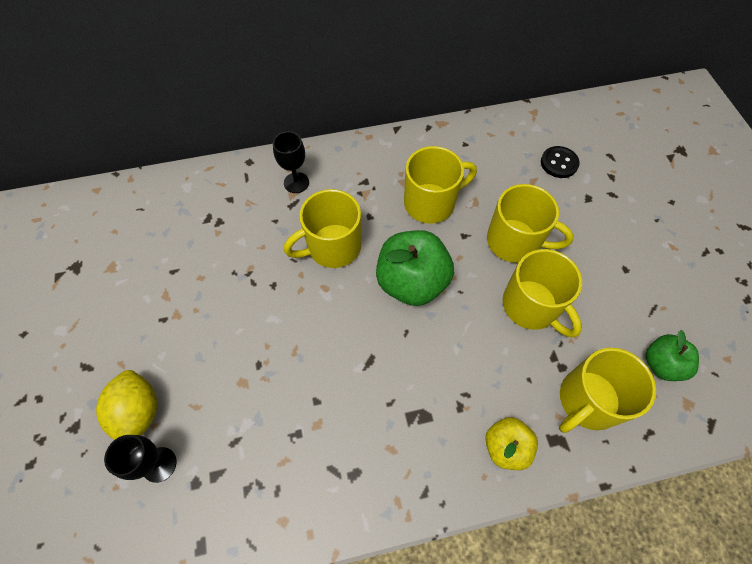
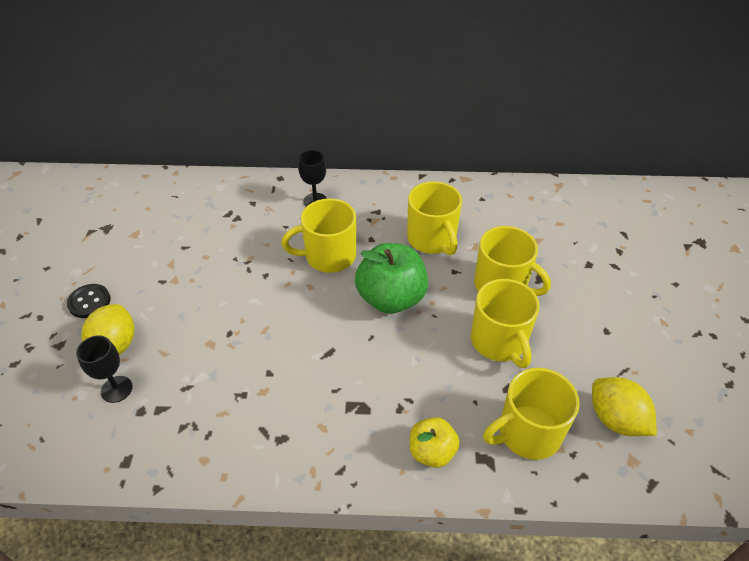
camera: 15 degrees right, 15 degrees down
(431, 203) = (432, 239): yellow mug -> yellow mug turned 75 degrees clockwise
(559, 163) = (569, 230): black button -> black button (89, 302)
(661, 364) = (615, 419): green apple -> yellow lemon

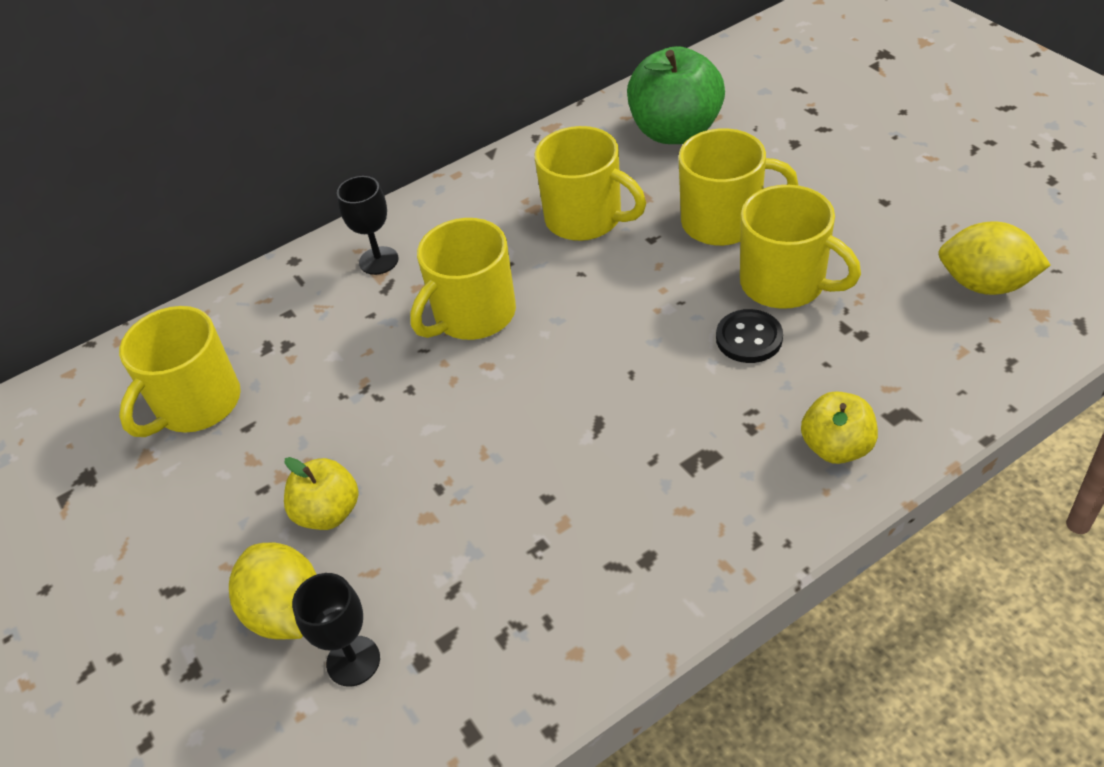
camera: 30 degrees left, 0 degrees up
(89, 302) = (177, 586): black button -> black button (749, 338)
(175, 311) = (328, 512): none -> yellow apple
(391, 298) = (608, 315): green apple -> green apple (675, 131)
(527, 433) = (914, 357): yellow mug -> yellow mug (197, 404)

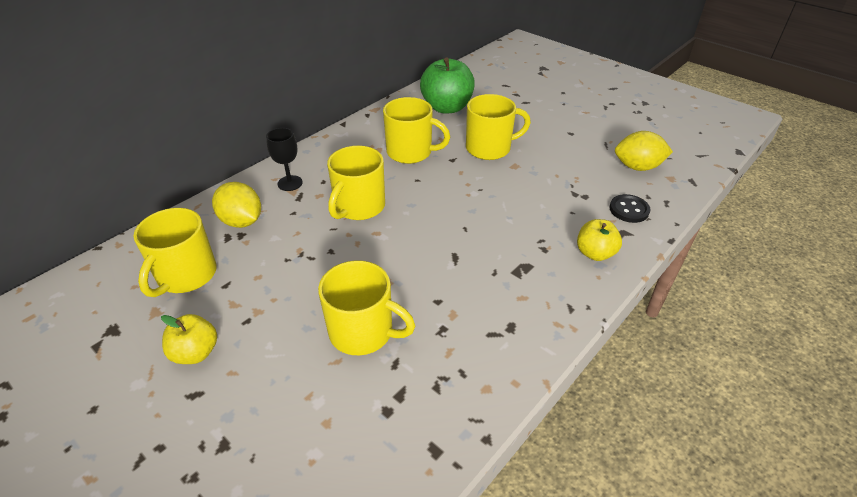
camera: 20 degrees left, 5 degrees down
(287, 612) = (284, 395): yellow lemon -> yellow lemon (242, 221)
(328, 512) = (297, 329): yellow apple -> yellow apple (196, 353)
(353, 661) = (340, 418): black goblet -> none
(749, 338) = (525, 204): black button -> black button (629, 210)
(785, 283) = (534, 175): yellow mug -> yellow mug (363, 332)

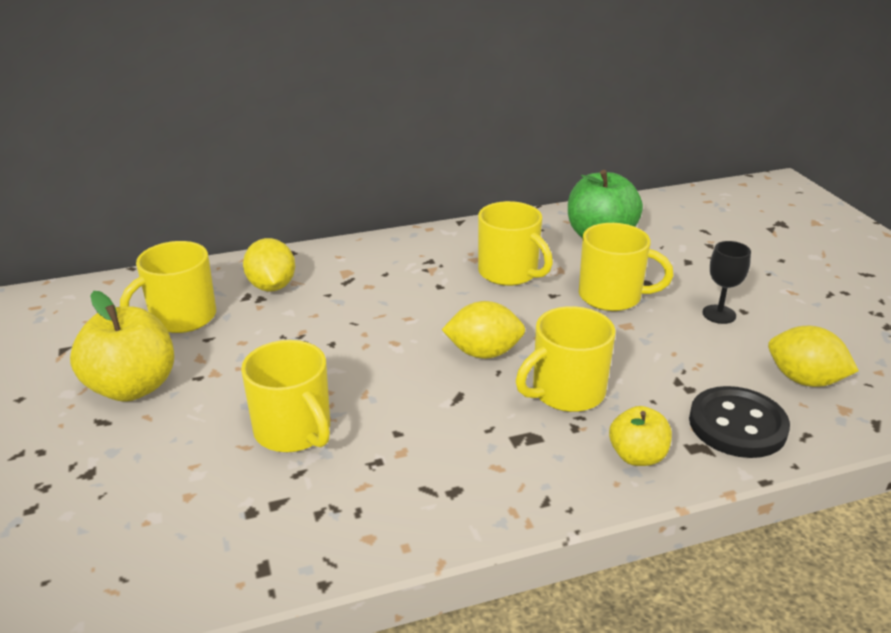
camera: 30 degrees right, 10 degrees down
(196, 353) = (132, 387): yellow apple -> yellow apple, size x1.74
(290, 183) = (349, 265): black goblet -> black goblet (719, 314)
(359, 207) = (399, 310): yellow mug -> yellow mug (566, 392)
(444, 218) = (483, 353): none -> yellow lemon
(629, 210) = (737, 425): black button -> black button, size x1.65

